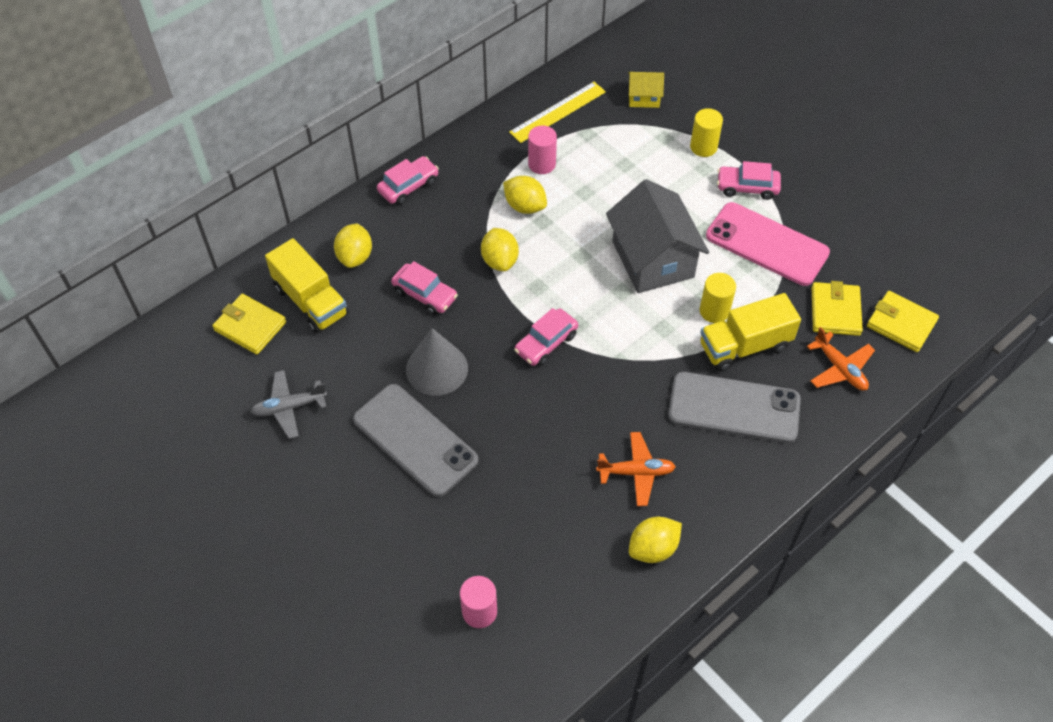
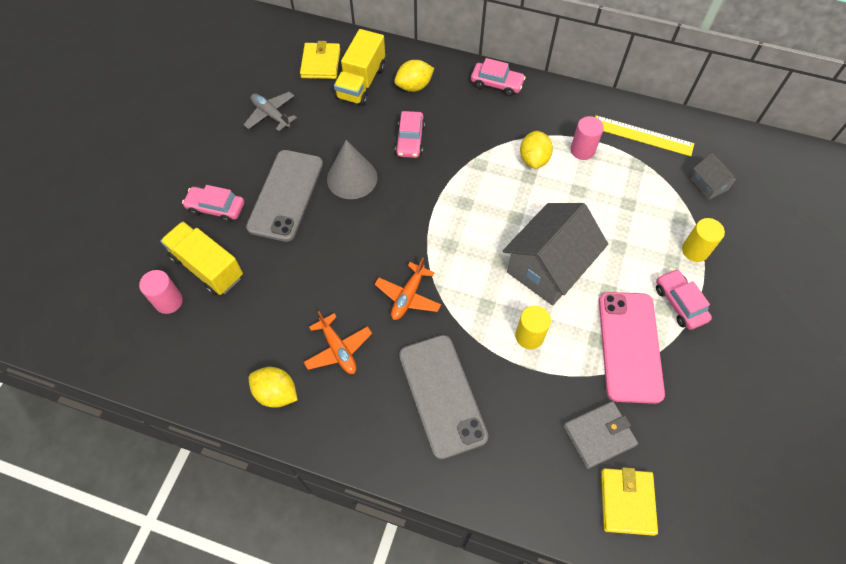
camera: 60 degrees right, 5 degrees up
(500, 260) = (472, 168): yellow lemon -> none
(546, 343) = (418, 233): pink car -> pink car (216, 208)
(644, 97) = (709, 184): yellow house -> grey house
(744, 346) = (510, 375): yellow truck -> yellow truck (207, 267)
(835, 311) = (599, 435): yellow wallet -> grey wallet
(840, 368) = (538, 466): orange plane -> orange plane (408, 296)

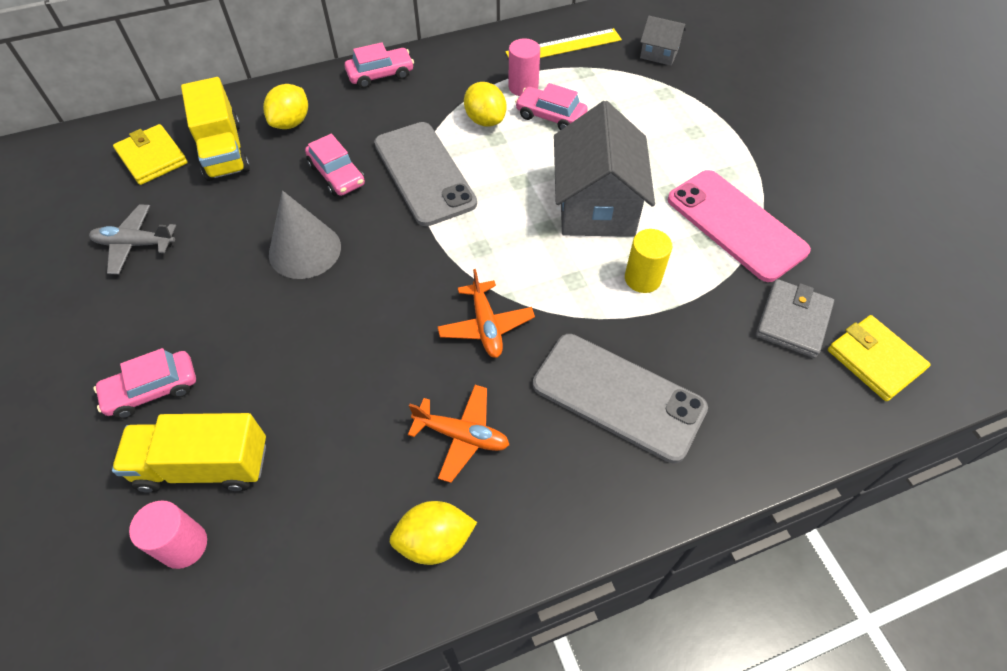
camera: 40 degrees left, 5 degrees down
(286, 195) = (237, 317): grey phone -> grey phone (424, 173)
(679, 303) = (736, 162): pink car -> pink car (550, 116)
(695, 250) = (703, 112): yellow cylinder -> none

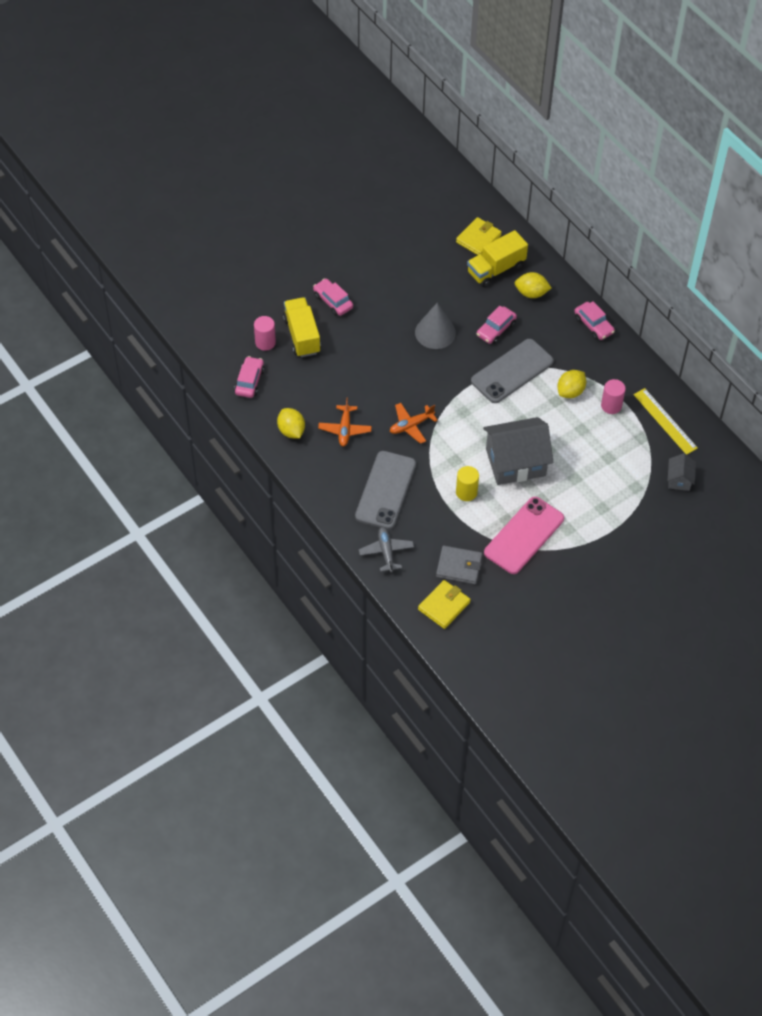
camera: 75 degrees right, 0 degrees up
(135, 244) = (414, 258): grey plane -> grey plane (386, 552)
(550, 116) = (587, 426): pink car -> pink car (249, 381)

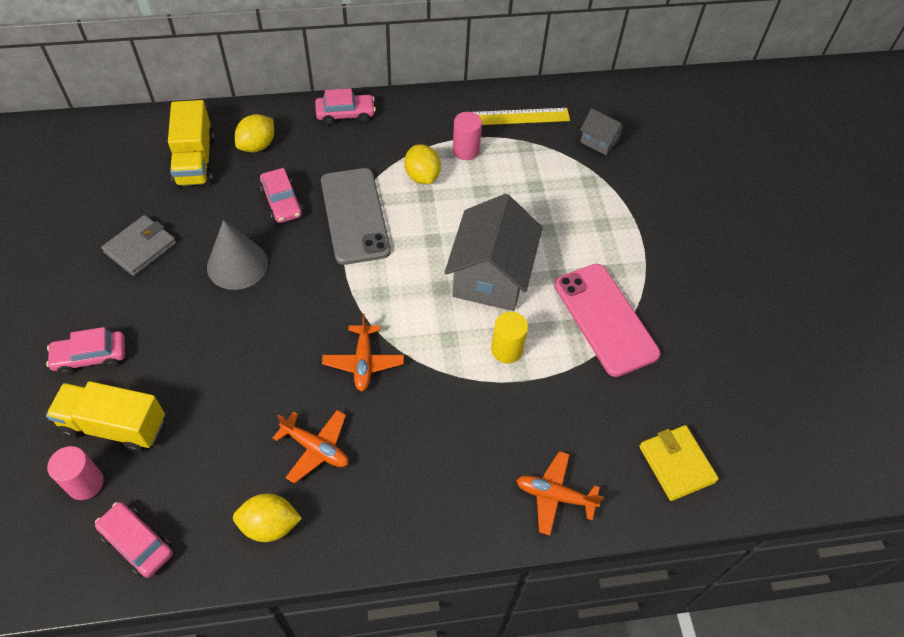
camera: 65 degrees left, 0 degrees up
(385, 490) = (450, 445): grey phone -> none
(386, 552) = (555, 496): grey plane -> orange plane
(459, 566) = (620, 415): grey wallet -> grey wallet (140, 248)
(478, 238) = (136, 156): yellow wallet -> none

